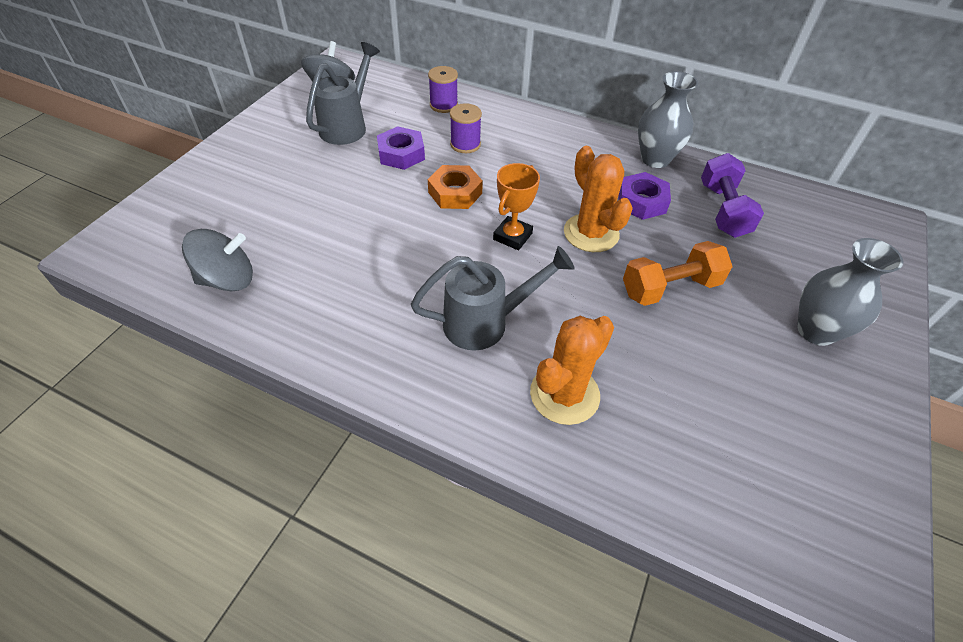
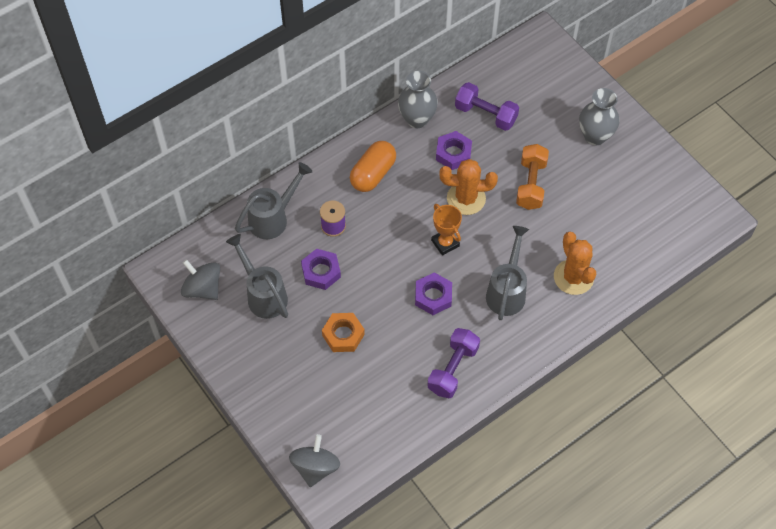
camera: 60 degrees left, 10 degrees up
(228, 279) = (397, 419): grey spinning top -> grey spinning top (315, 467)
(328, 308) = (453, 369): none -> purple dumbbell
(428, 251) = (433, 296): none -> purple nut
(443, 105) = (273, 218): purple spool -> grey watering can
(455, 193) = (384, 256): orange nut -> orange nut (343, 335)
(554, 150) = (373, 174): none -> orange capsule

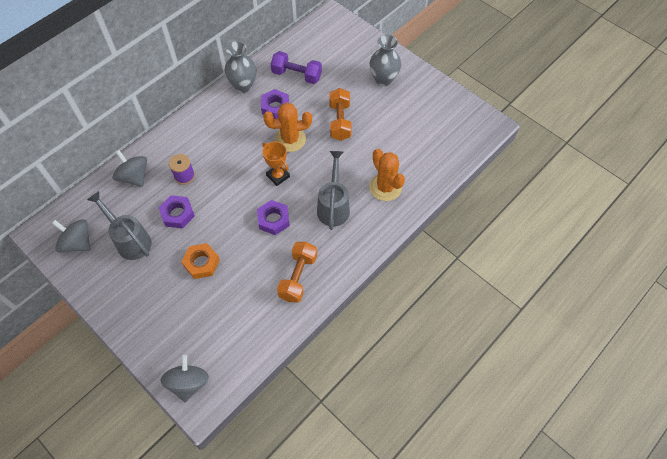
camera: 10 degrees left, 0 degrees up
(273, 218) = (134, 177): grey watering can -> grey spinning top
(373, 174) = (213, 131): orange capsule -> none
(453, 369) = (298, 277): purple dumbbell -> orange dumbbell

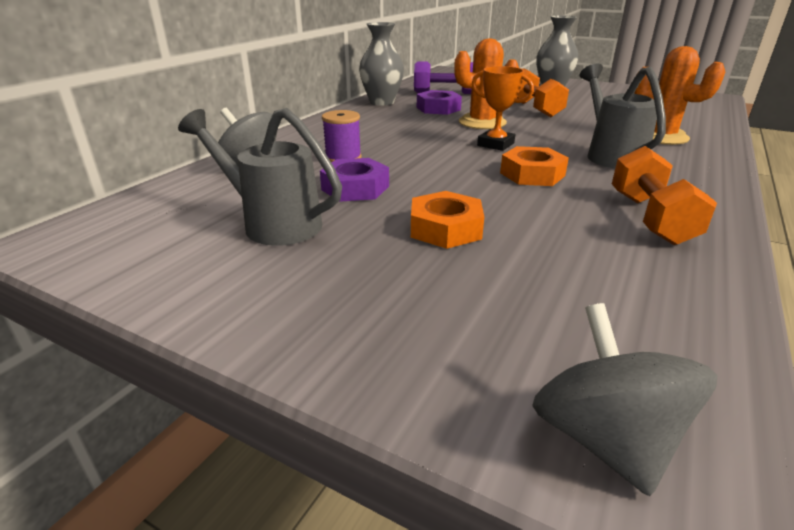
camera: 15 degrees left, 30 degrees down
(77, 243) = (148, 241): grey spinning top -> none
(273, 220) = (532, 174): purple nut -> orange nut

